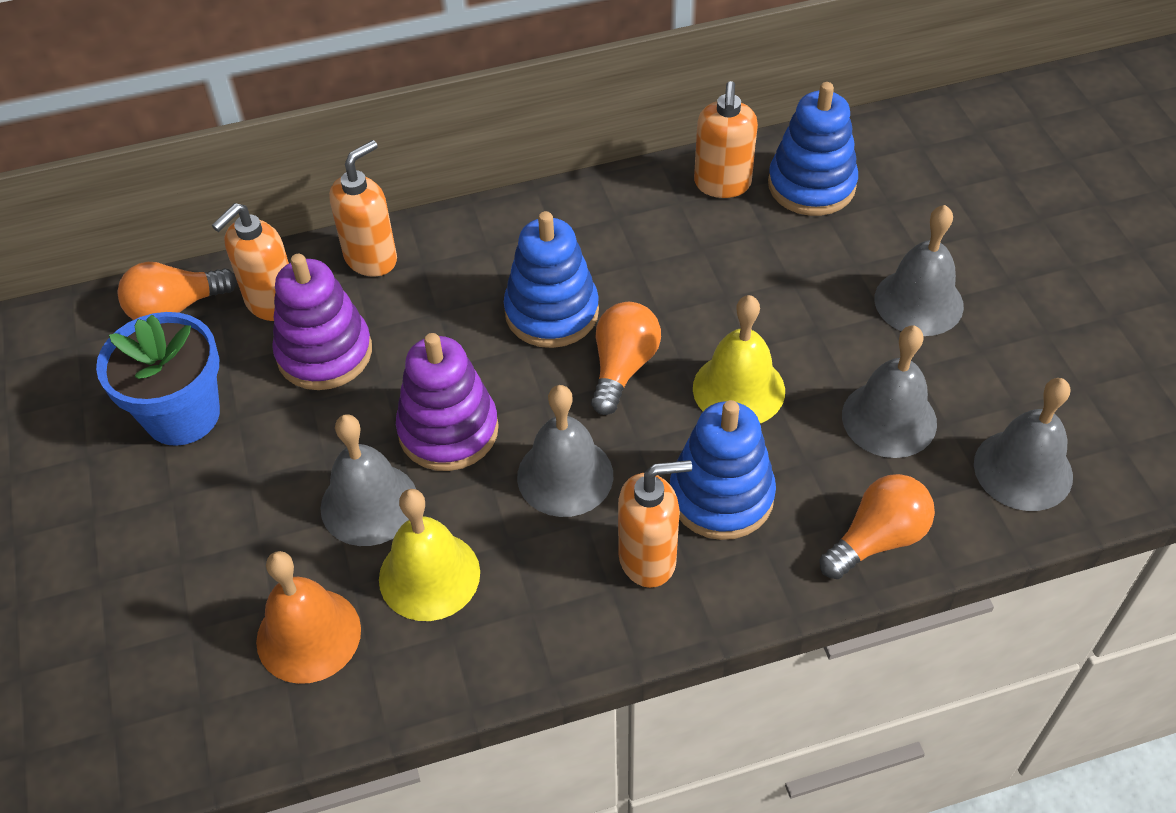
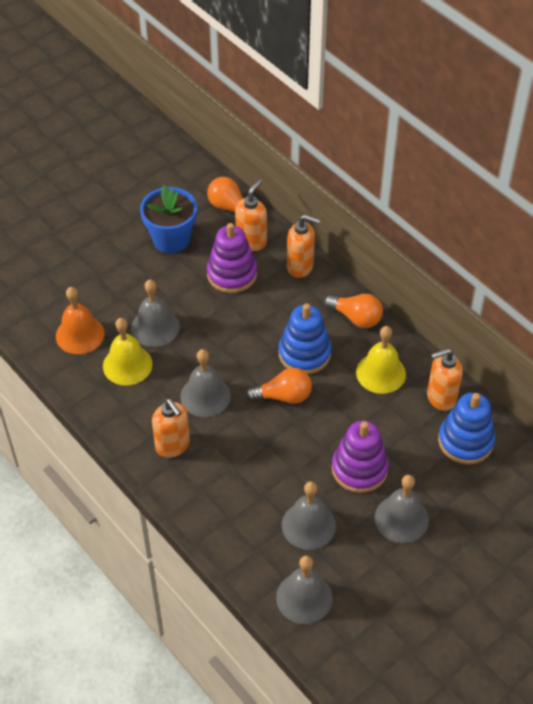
camera: 65 degrees right, 0 degrees up
(272, 303) = (251, 241): orange soap dispenser -> orange soap dispenser turned 105 degrees clockwise
(448, 430) = (210, 340): purple stacking toy -> purple stacking toy (359, 469)
(721, 496) = (223, 464): blue stacking toy -> none
(738, 389) = (294, 451): yellow bell -> yellow bell (381, 373)
(877, 539) = (227, 539): orange light bulb -> orange light bulb (356, 318)

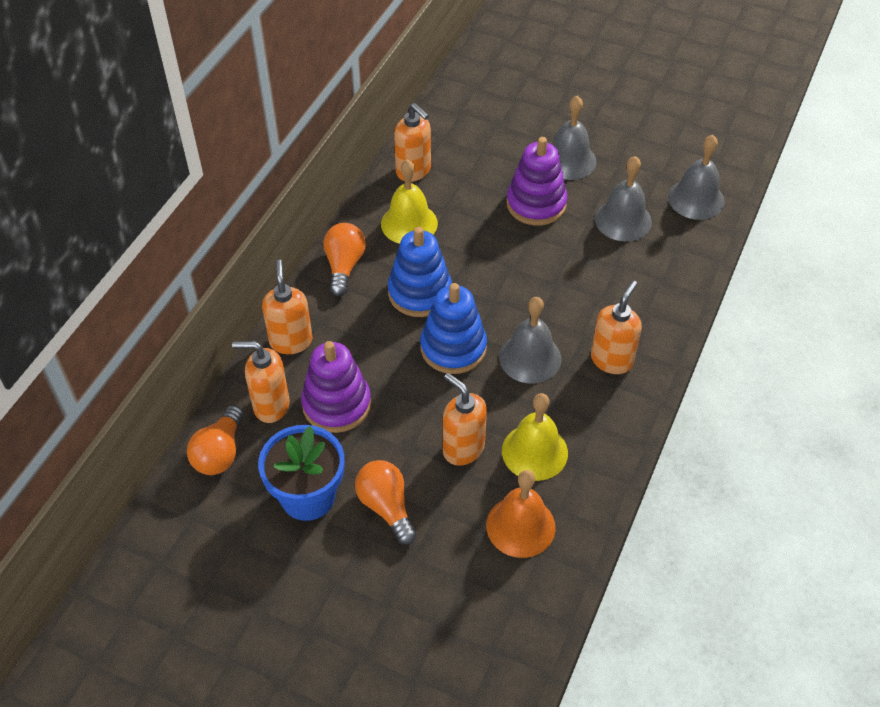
camera: 115 degrees left, 0 degrees up
(155, 327) = (463, 448): grey bell -> orange soap dispenser
(283, 396) = (487, 290): orange light bulb -> orange light bulb (386, 507)
(465, 441) = (454, 141): blue stacking toy -> blue stacking toy (453, 348)

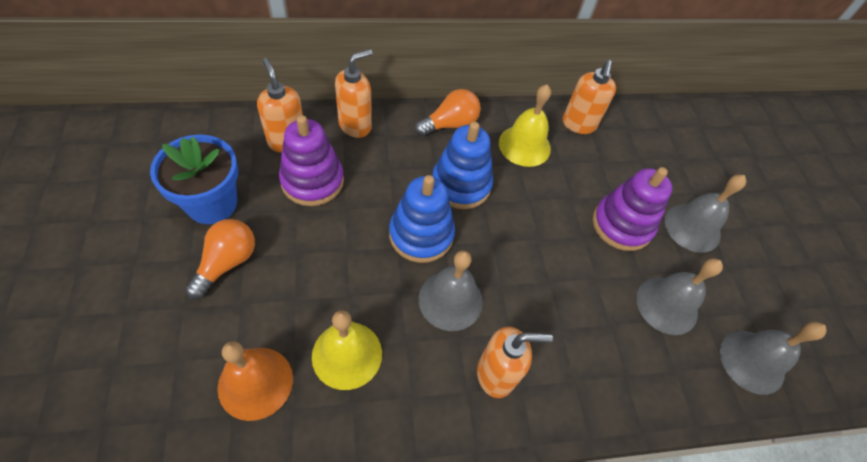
camera: 50 degrees right, 5 degrees up
(220, 452) = (226, 131): orange light bulb -> none
(463, 448) = (318, 292): orange soap dispenser -> none

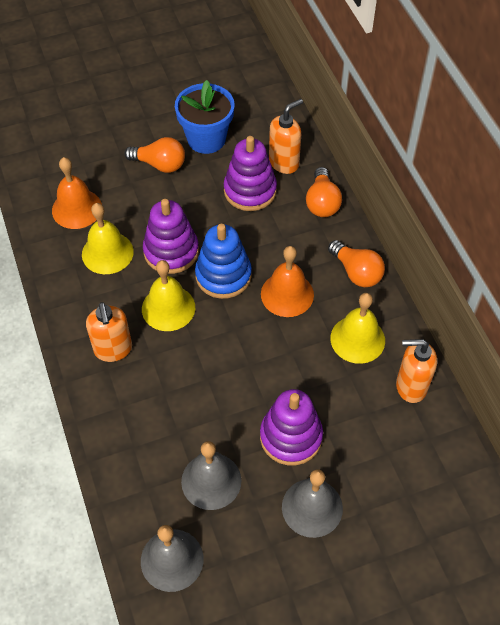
camera: 85 degrees right, 0 degrees up
(355, 125) = (322, 202): orange soap dispenser -> orange light bulb
(370, 280) = (171, 251): none -> purple stacking toy
(450, 300) = (168, 308): grey bell -> yellow bell
(461, 184) = (287, 294): blue stacking toy -> orange bell

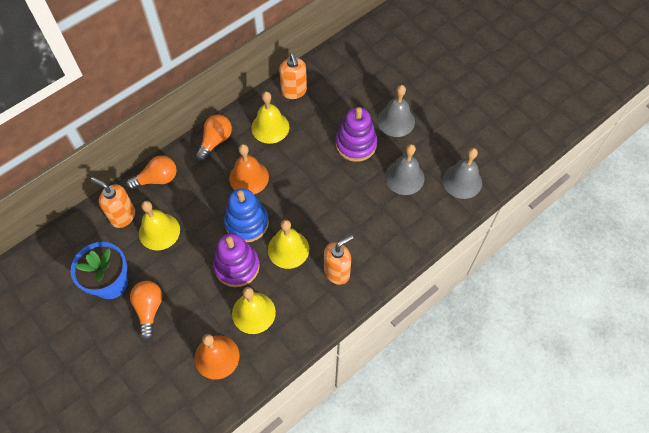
camera: 110 degrees left, 5 degrees up
(250, 190) = (159, 231): purple stacking toy -> yellow bell

